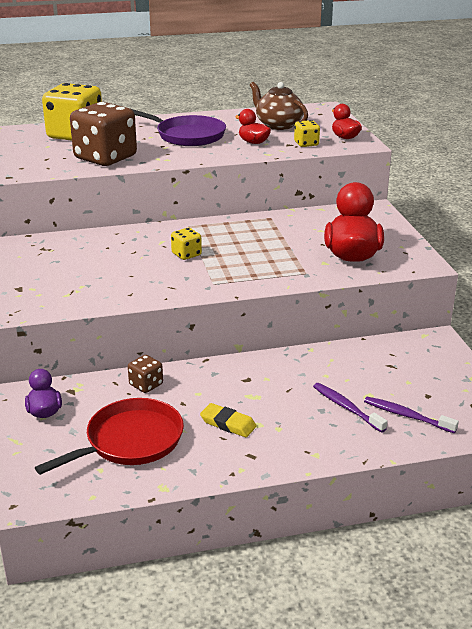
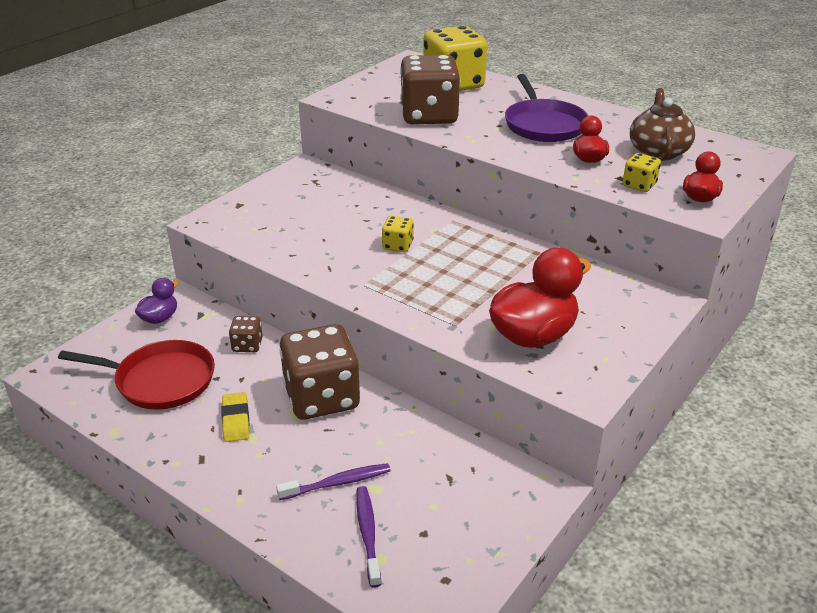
camera: 50 degrees right, 5 degrees up
(252, 378) = (322, 397): none -> brown dice
(347, 408) = (337, 483): purple toothbrush -> purple toothbrush turned 60 degrees clockwise

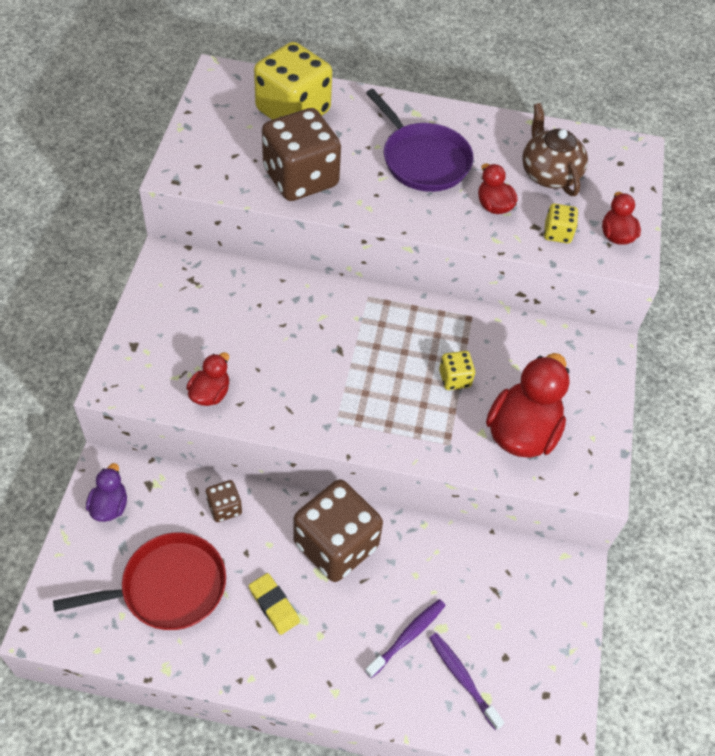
camera: 30 degrees left, 20 degrees up
(273, 243) = (210, 393): none -> red duck
(397, 245) = (336, 353): yellow dice -> yellow dice (455, 378)

